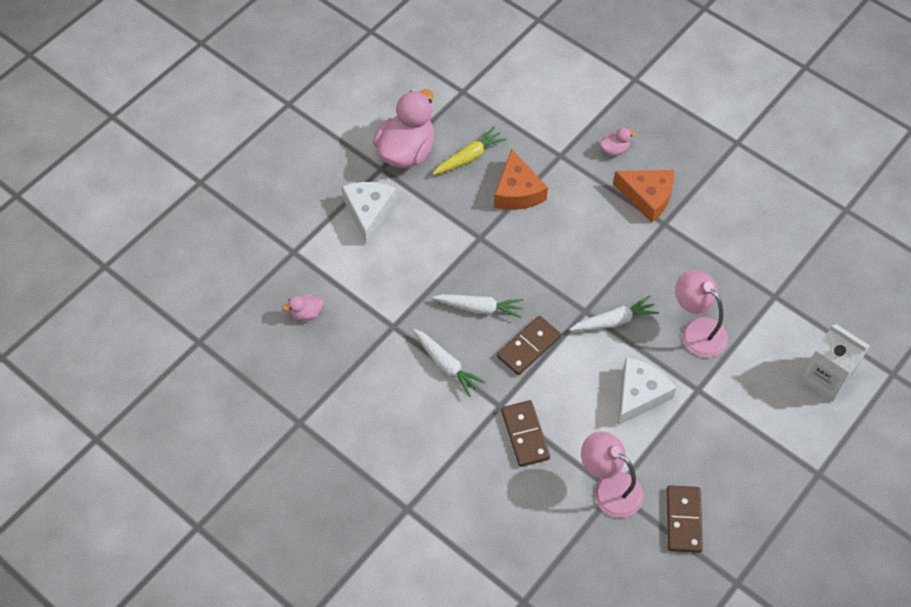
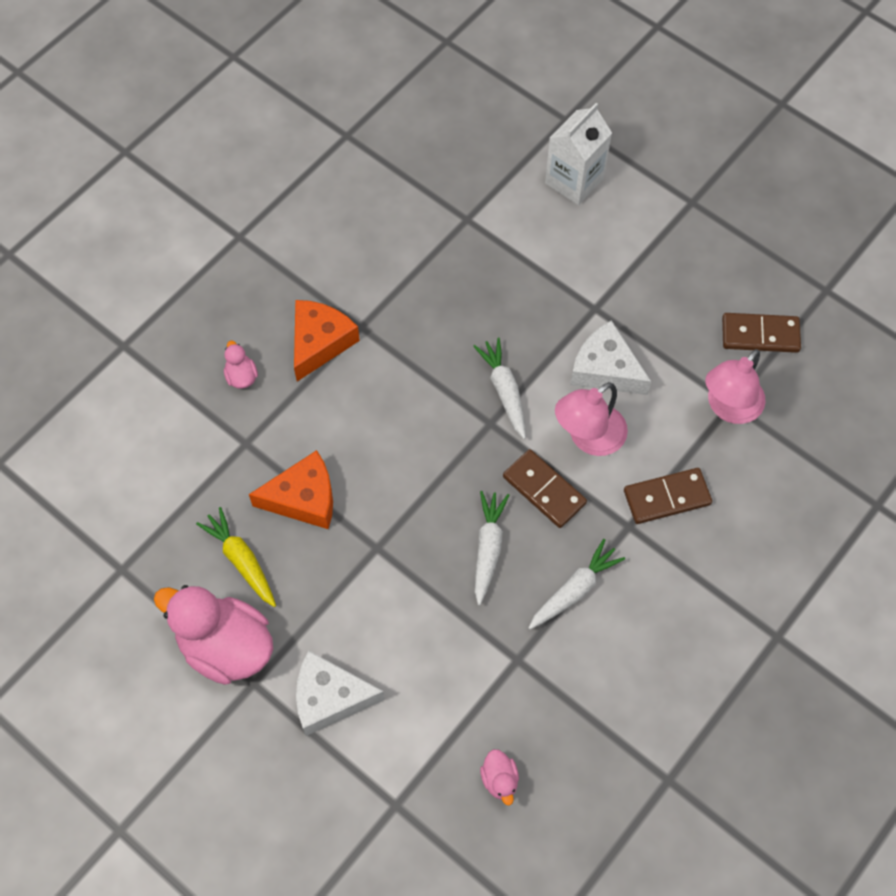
camera: 90 degrees left, 5 degrees up
(697, 330) = (515, 302): pink lamp -> pink lamp (588, 438)

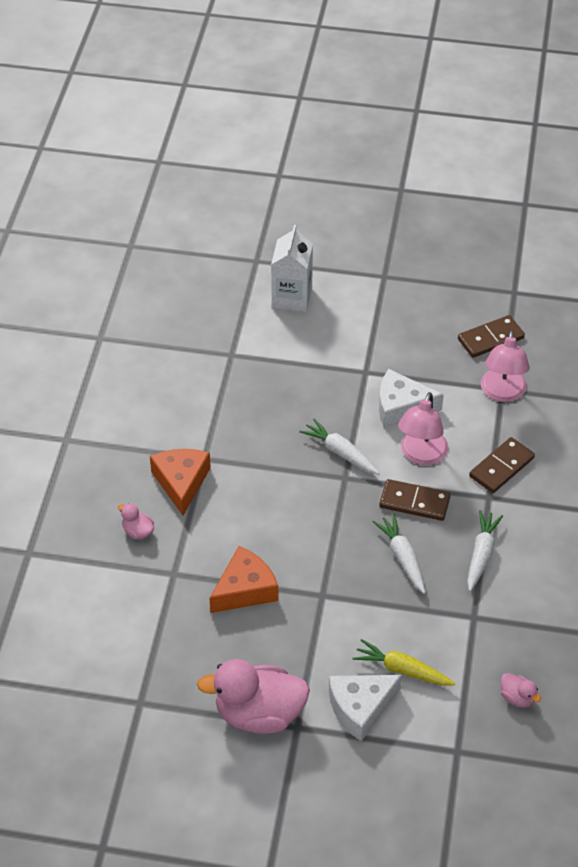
camera: 30 degrees left, 15 degrees down
(241, 560) = (228, 652): yellow carrot -> yellow carrot (402, 670)

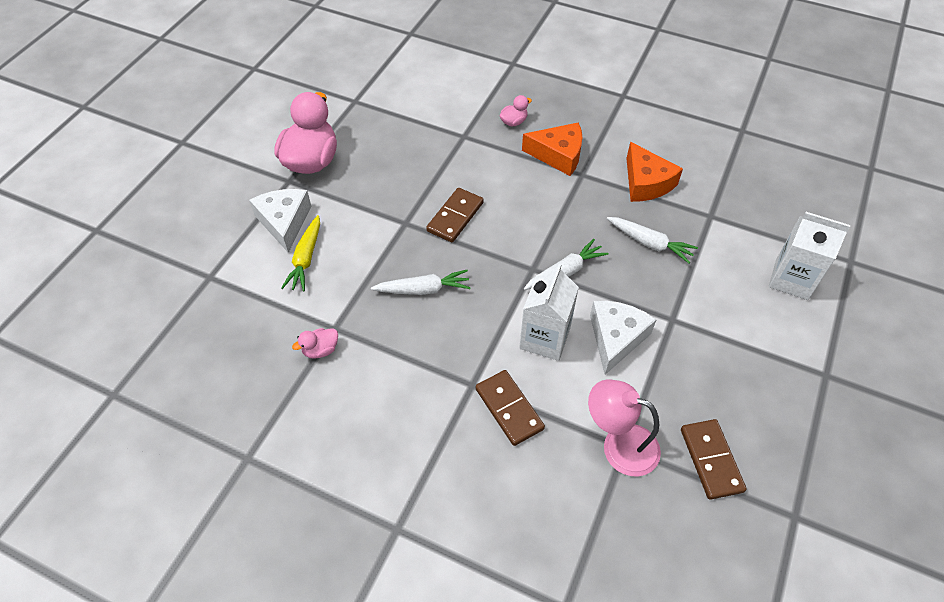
camera: 105 degrees right, 5 degrees up
(245, 589) = (431, 174): orange cheese -> orange cheese (646, 183)
(402, 670) = (306, 259): yellow carrot -> yellow carrot turned 150 degrees clockwise
(414, 502) = (486, 316): brown domino -> brown domino (455, 217)
(421, 455) = (545, 338): pink lamp -> white carton
(481, 554) = (403, 355): white carrot -> white carrot (650, 243)
(517, 698) = (235, 336): pink duck -> pink duck (320, 350)

